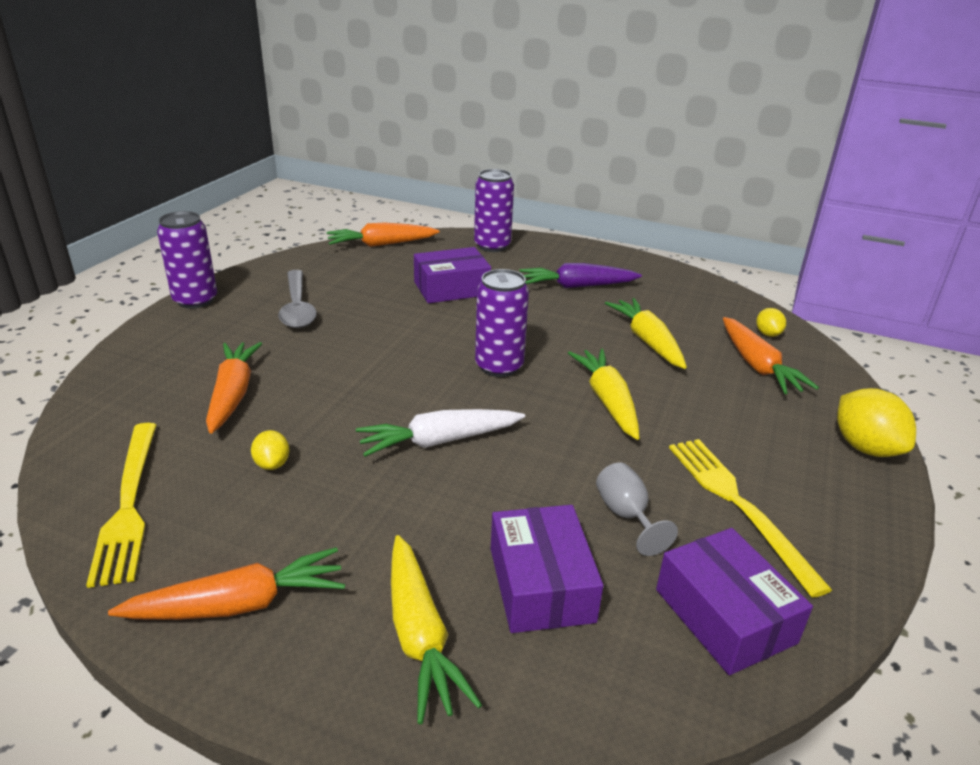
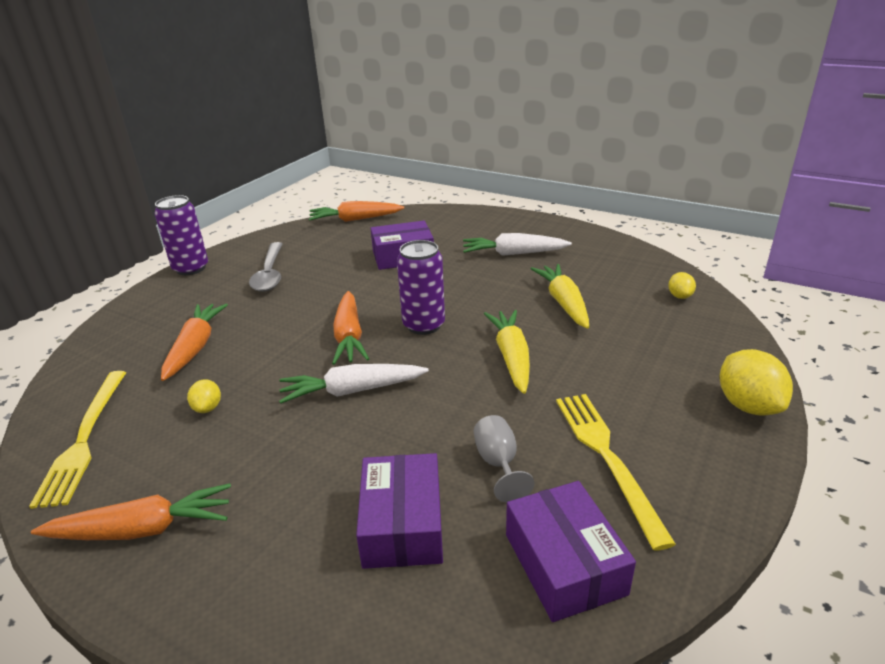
camera: 10 degrees right, 0 degrees up
(420, 635) = (283, 566): yellow carrot -> none
(492, 246) = (449, 219): purple can -> none
(577, 286) = (513, 253): purple carrot -> white carrot
(757, 366) = (661, 326): orange carrot -> orange carrot (349, 336)

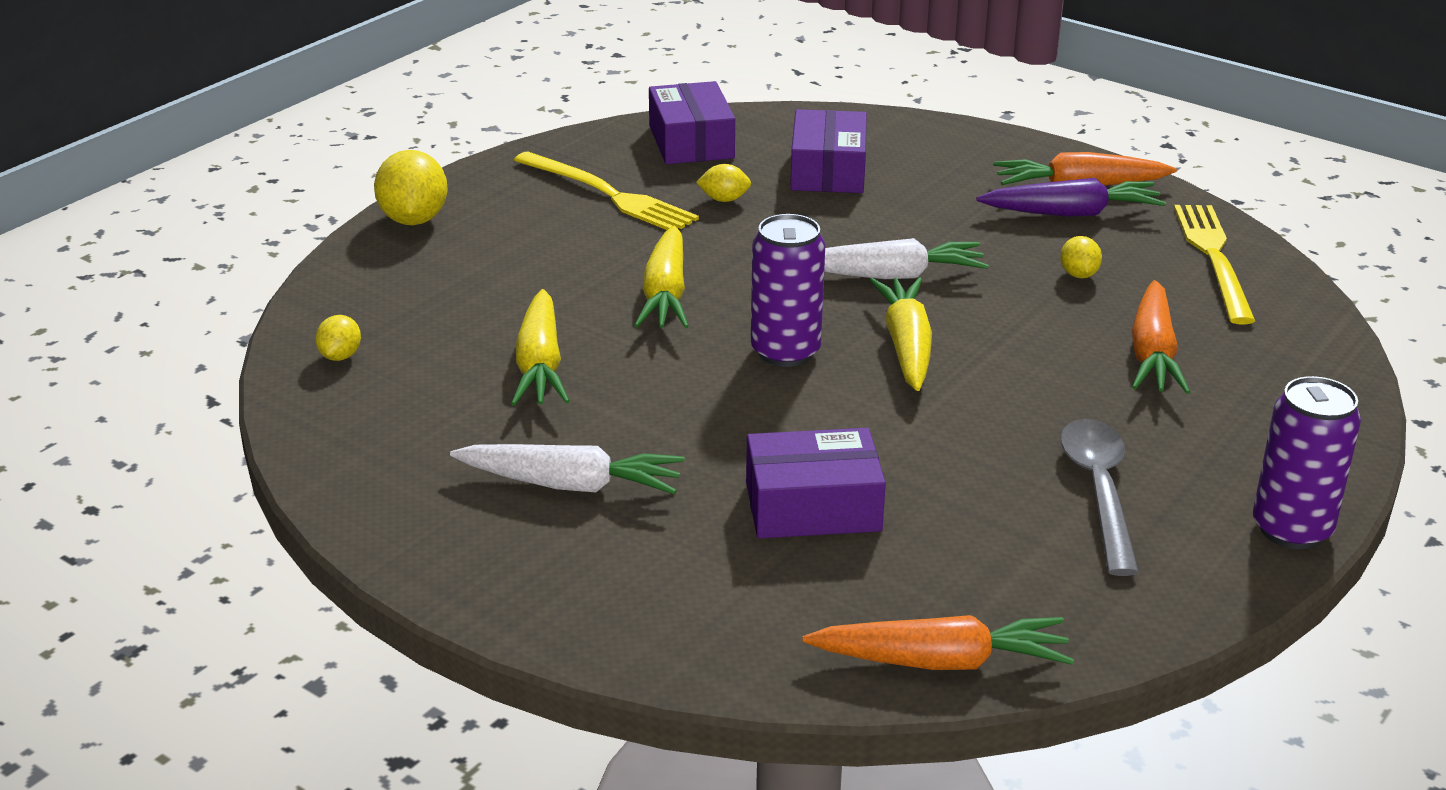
camera: 175 degrees left, 0 degrees up
(173, 483) = (1071, 213): none -> purple carrot
(349, 336) = (906, 346): orange carrot -> yellow carrot
(498, 463) = (724, 199): grey goblet -> yellow lemon
(606, 457) = (608, 195): yellow fork -> yellow fork turned 45 degrees counterclockwise

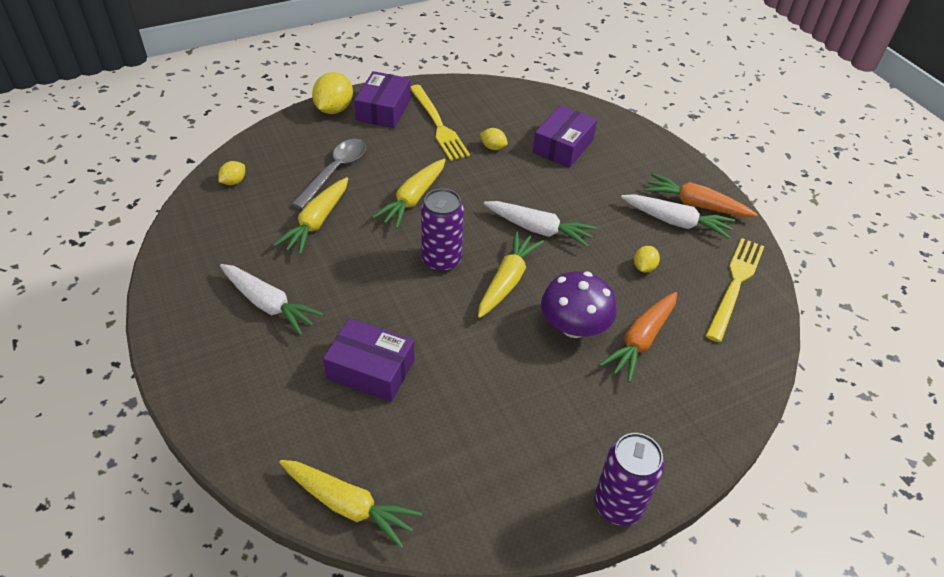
camera: 25 degrees right, 15 degrees up
(691, 142) = (507, 103): purple box -> purple box (383, 110)
(941, 661) = (348, 505): orange carrot -> yellow carrot
(1050, 367) = (574, 327): none -> purple mushroom
(1071, 213) = (676, 222): purple carrot -> white carrot
(1099, 491) = (529, 426): grey spoon -> grey spoon (335, 171)

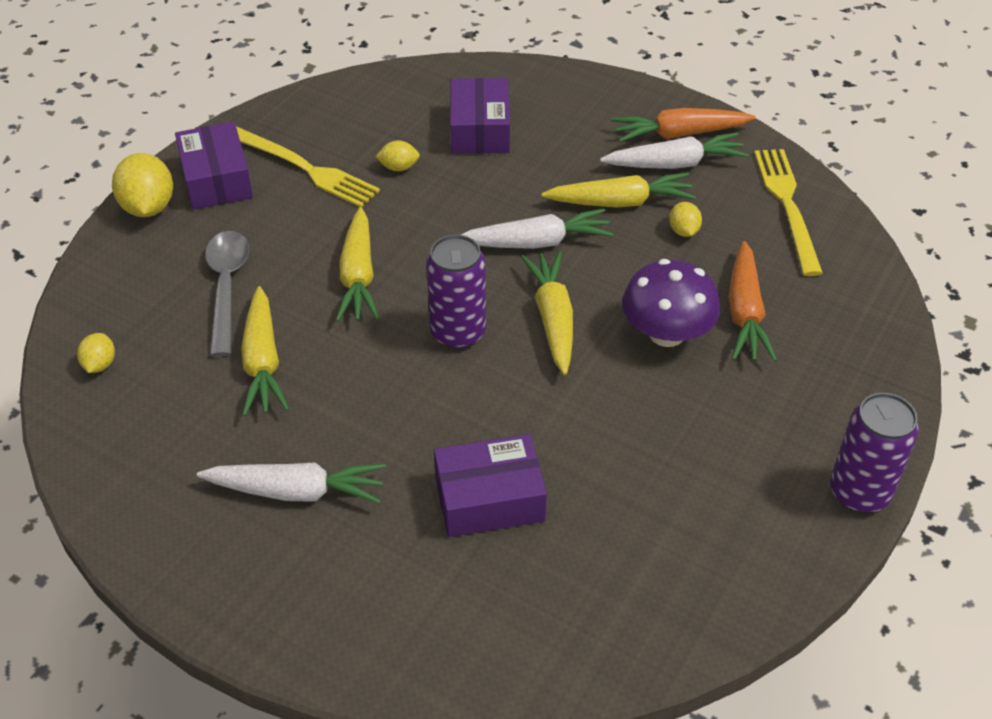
camera: 30 degrees left, 0 degrees up
(348, 505) = (598, 655): yellow carrot -> yellow carrot (620, 202)

